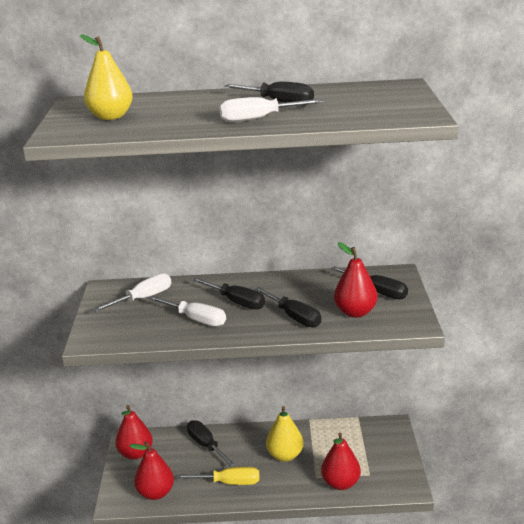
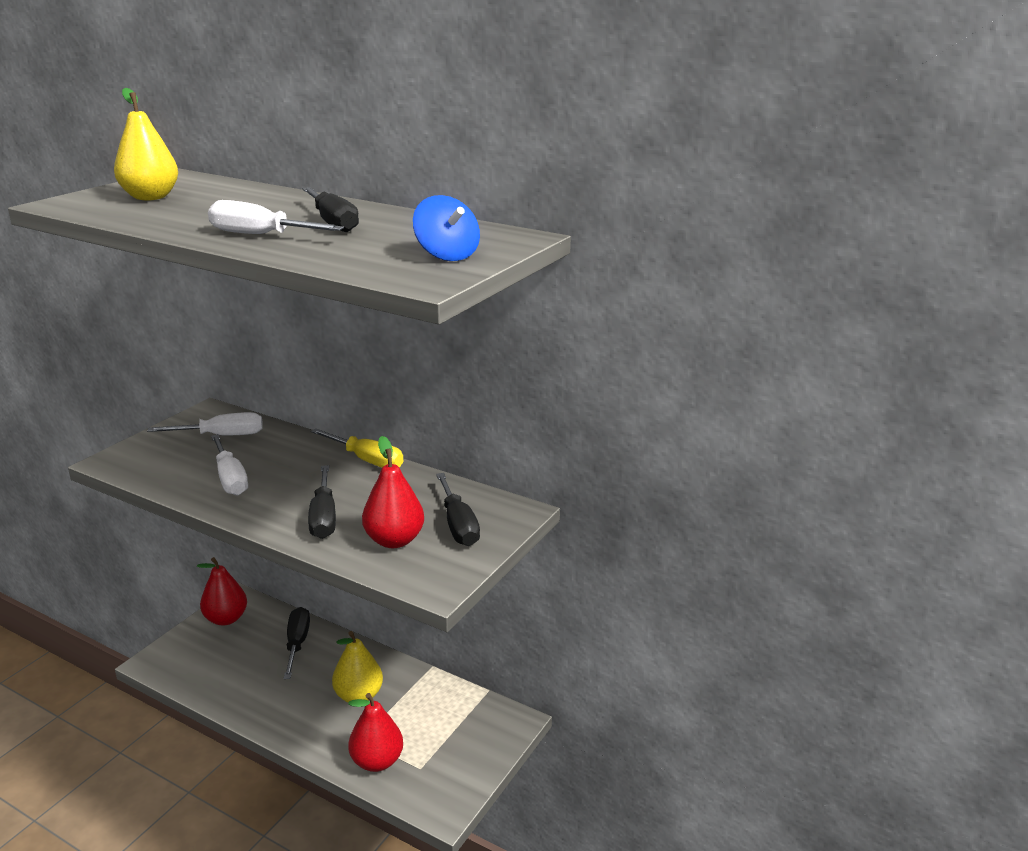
camera: 30 degrees right, 0 degrees up
(155, 493) = (194, 671): red pear -> none
(228, 483) = (269, 697): yellow screwdriver -> yellow screwdriver (366, 460)
(236, 302) = (297, 475): black screwdriver -> none
(395, 102) = (447, 255): none -> blue spinning top

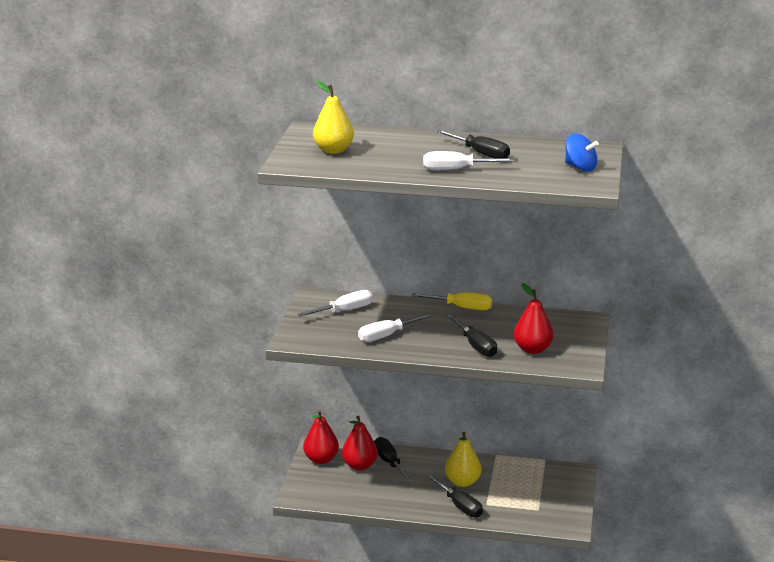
camera: 20 degrees left, 0 degrees up
(230, 478) = (387, 335): white screwdriver -> white screwdriver turned 105 degrees clockwise
(377, 761) = (508, 513): red pear -> red pear (359, 465)
(458, 525) = (560, 333): black screwdriver -> black screwdriver (459, 505)

